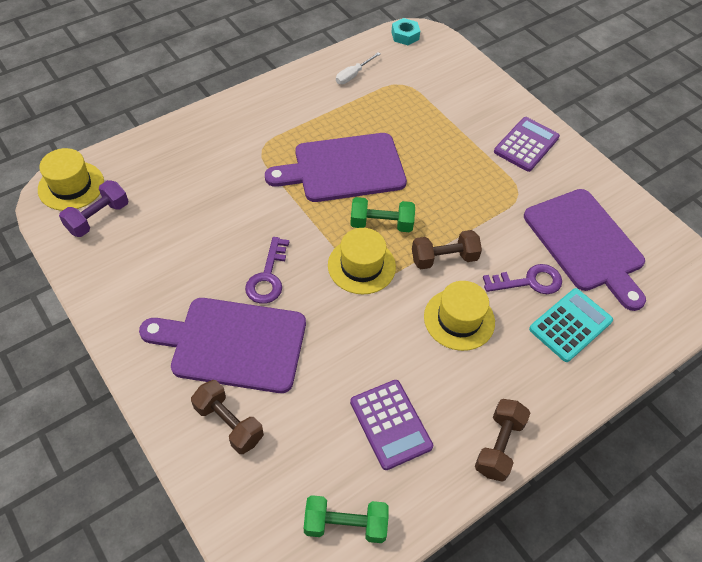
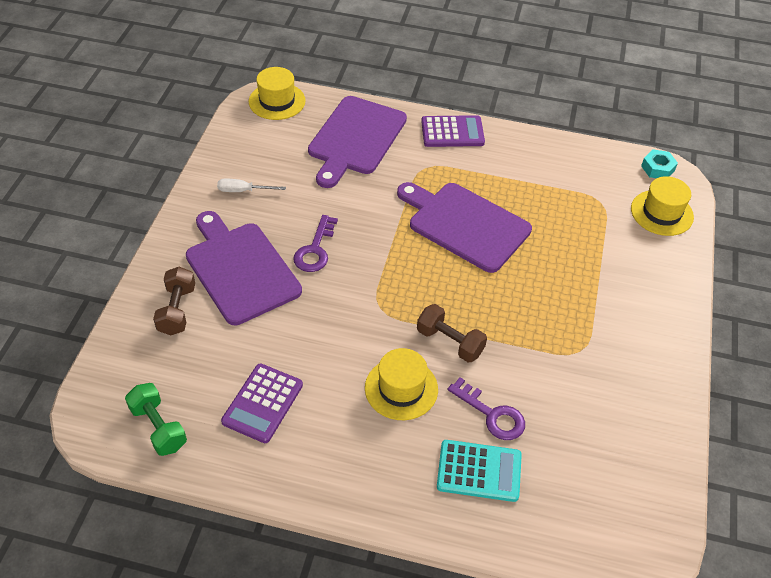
camera: 50 degrees right, 5 degrees down
(98, 218) = (266, 132): purple dumbbell -> none
(268, 276) = (315, 249): purple key -> purple key turned 45 degrees counterclockwise
(353, 75) = (568, 167): white screwdriver -> white screwdriver (243, 191)
(361, 266) = (384, 295): yellow hat -> yellow hat (662, 213)
(381, 224) = (438, 282): green dumbbell -> none
(499, 446) = (309, 486): brown dumbbell -> none
(526, 145) = (643, 324): purple calculator -> purple calculator (452, 132)
(585, 244) = (582, 433): purple cutting board -> purple cutting board (355, 138)

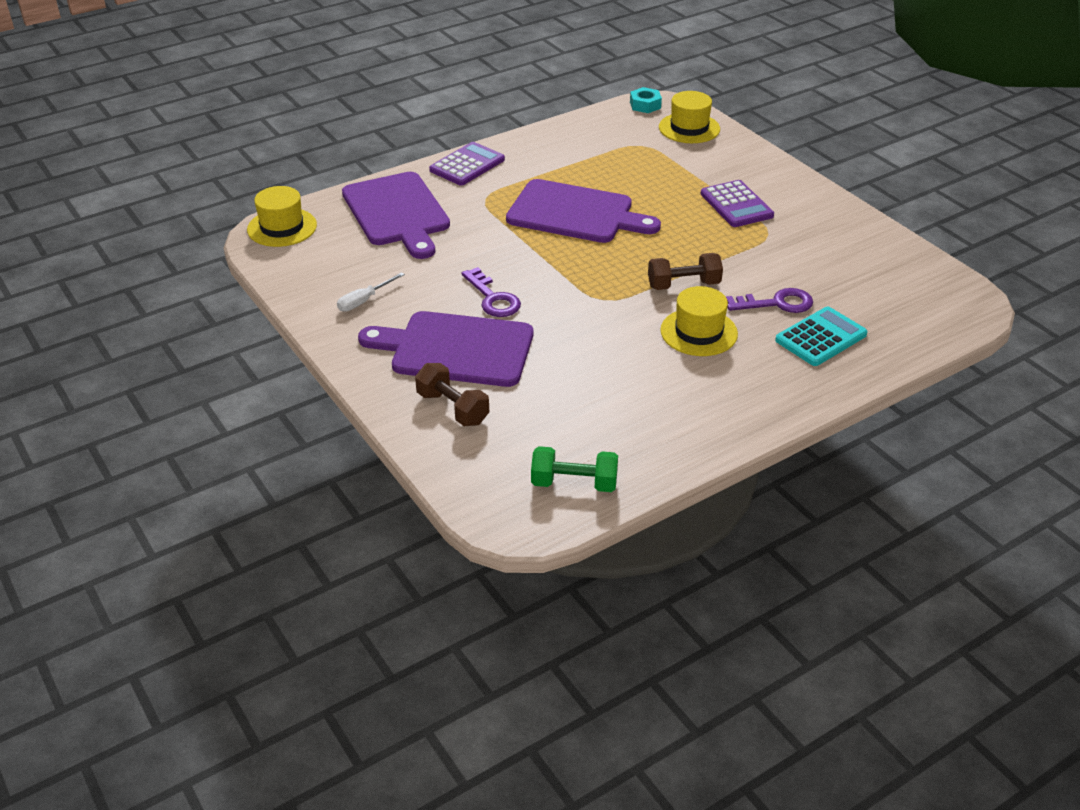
camera: 45 degrees left, 10 degrees down
(262, 403) = (623, 411): purple calculator -> purple calculator (736, 205)
(465, 224) = (575, 213): purple cutting board -> purple cutting board turned 150 degrees counterclockwise

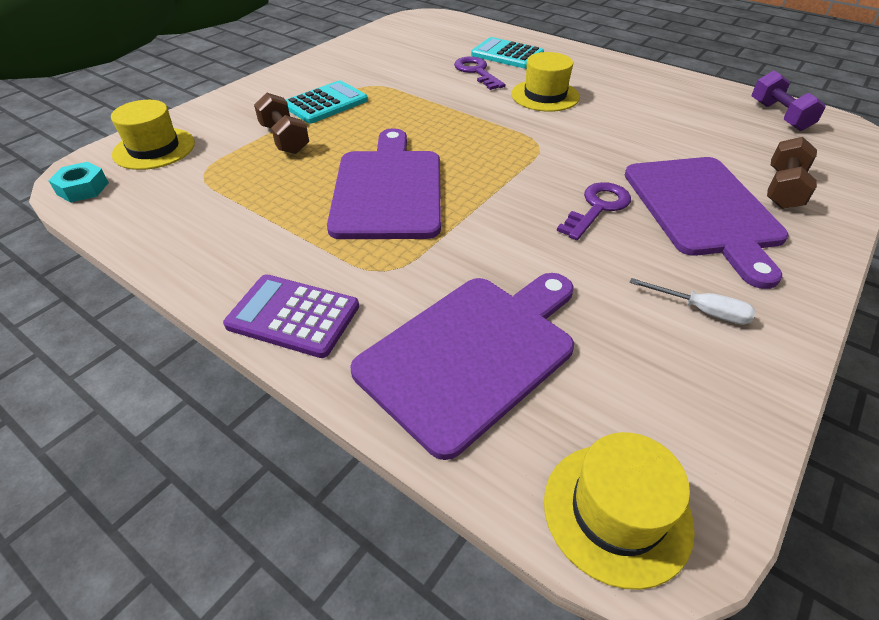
camera: 110 degrees left, 5 degrees up
(574, 483) = (779, 116): green dumbbell -> purple dumbbell
(683, 285) = (482, 110): brown dumbbell -> brown dumbbell (284, 139)
(736, 205) = (326, 103): purple calculator -> turquoise calculator

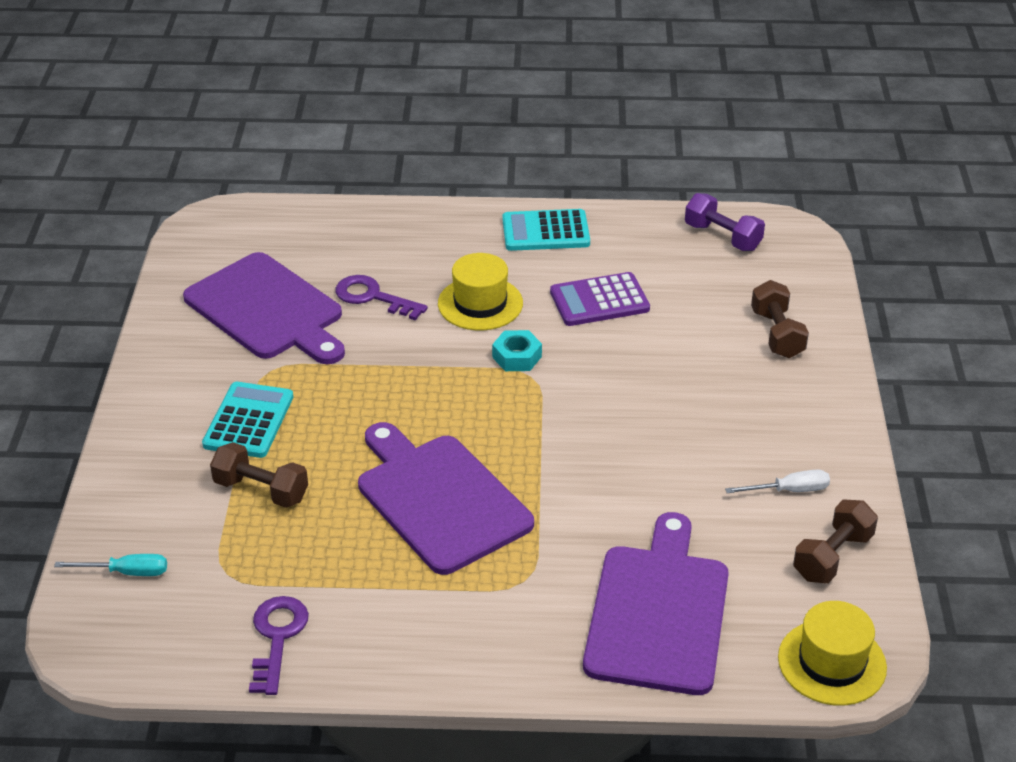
camera: 35 degrees left, 5 degrees down
(83, 188) = (117, 654): turquoise nut -> turquoise nut (517, 357)
(154, 149) = (126, 572): yellow hat -> turquoise screwdriver
(293, 316) = (492, 659): purple calculator -> purple calculator (599, 301)
(507, 54) = (381, 253): turquoise calculator -> turquoise calculator (545, 231)
(597, 208) = (643, 429): purple key -> purple key (277, 638)
(703, 210) = (729, 389): purple cutting board -> purple cutting board (267, 310)
(705, 394) = (832, 556): none -> brown dumbbell

